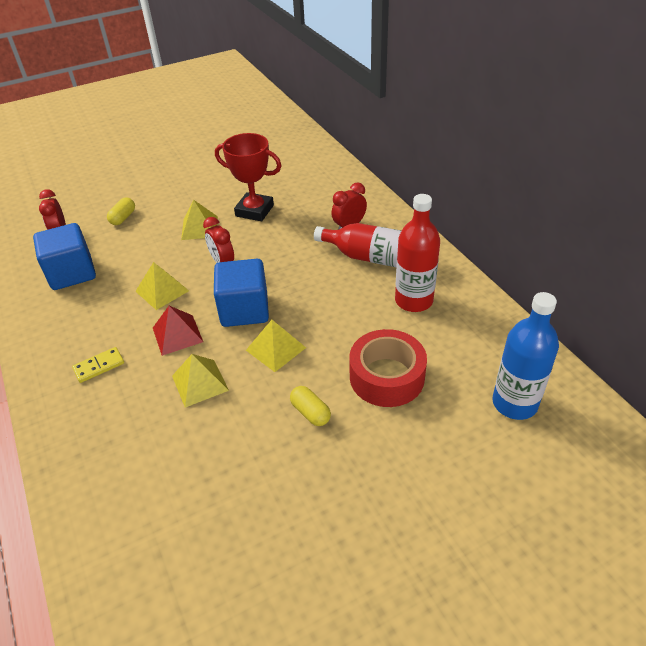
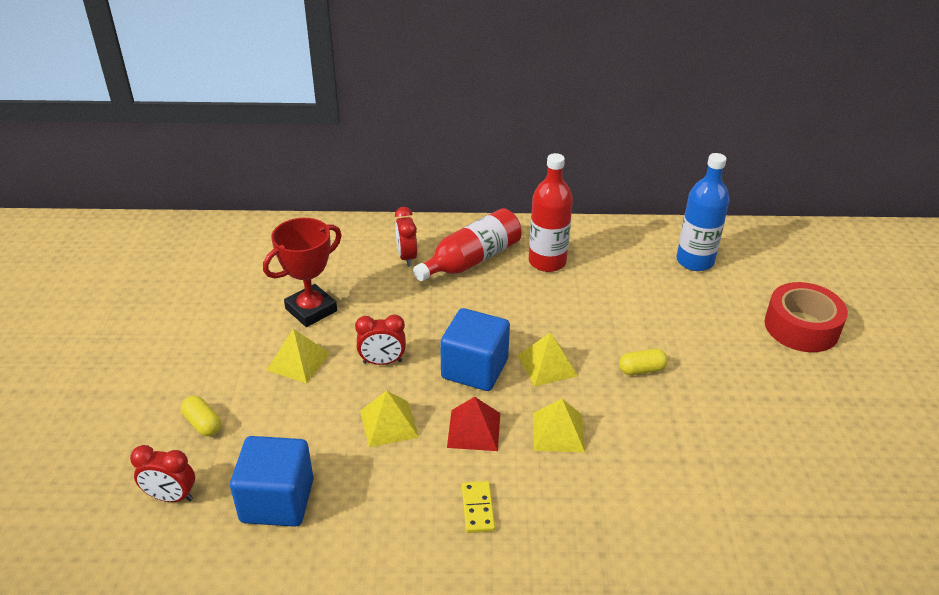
camera: 65 degrees left, 5 degrees down
(387, 377) = (628, 312): red tape -> red tape (801, 327)

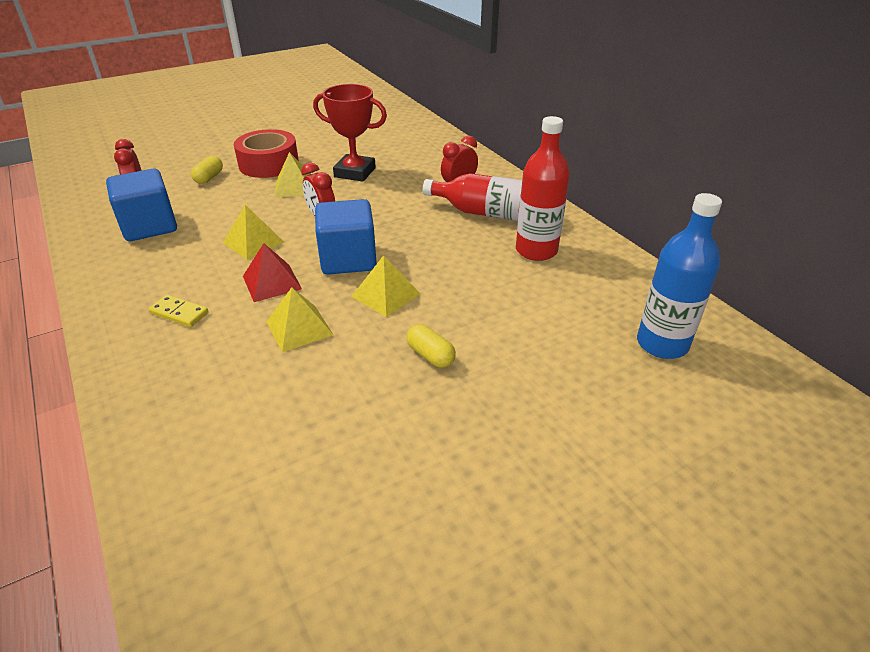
camera: 60 degrees right, 0 degrees up
(477, 508) = (179, 313): yellow domino -> yellow domino turned 60 degrees clockwise
(801, 327) = (643, 475): red tape -> red tape (269, 164)

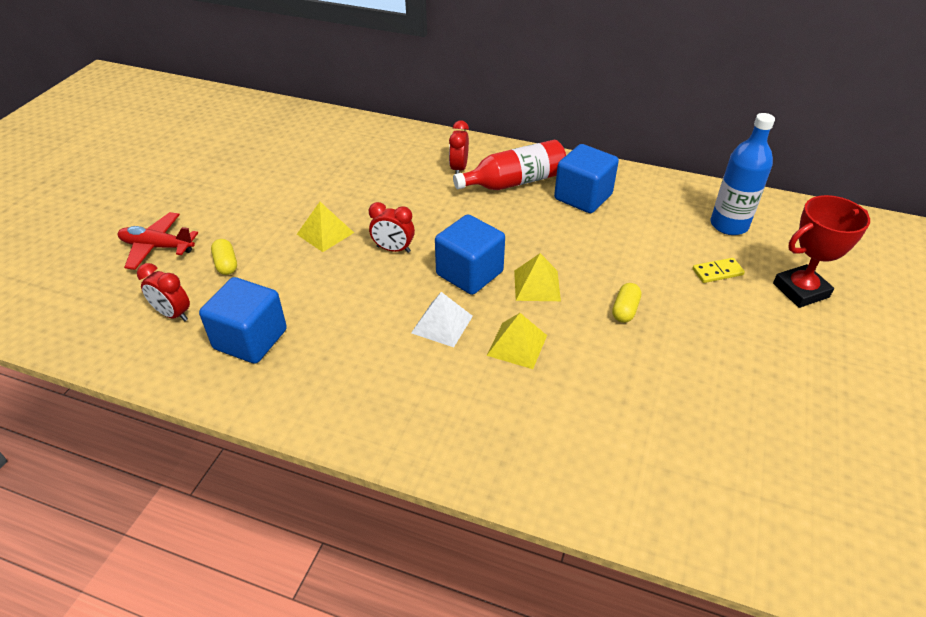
camera: 40 degrees left, 5 degrees up
(179, 313) = (410, 391): yellow domino -> yellow domino (717, 272)
(191, 152) = (157, 247): none -> red plane
(253, 242) = (372, 301): yellow pyramid -> none
(269, 164) = (263, 223): red tape -> none
(271, 282) = (442, 324): red pyramid -> white pyramid
(355, 172) = (357, 195): red trophy -> red trophy (800, 290)
(430, 355) = (625, 310): yellow capsule -> yellow capsule turned 75 degrees counterclockwise
(536, 250) = (583, 197): red bottle -> blue cube

